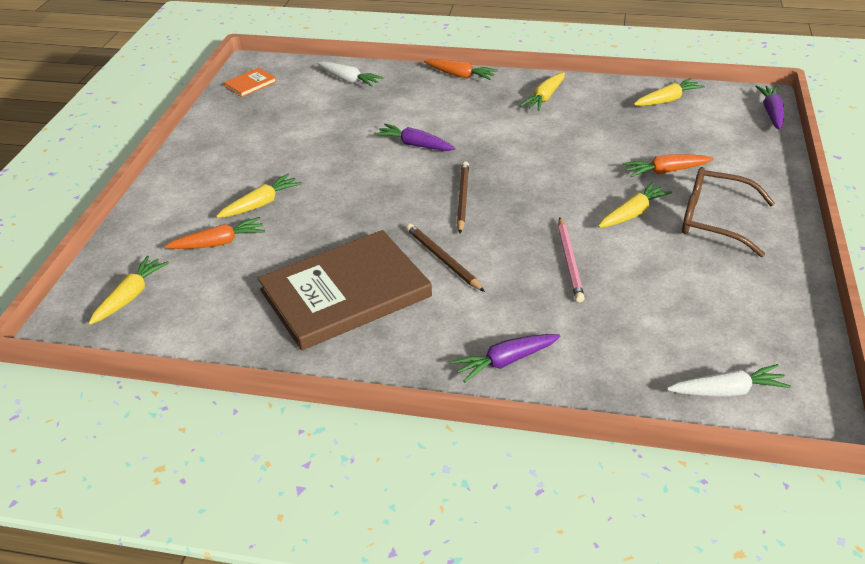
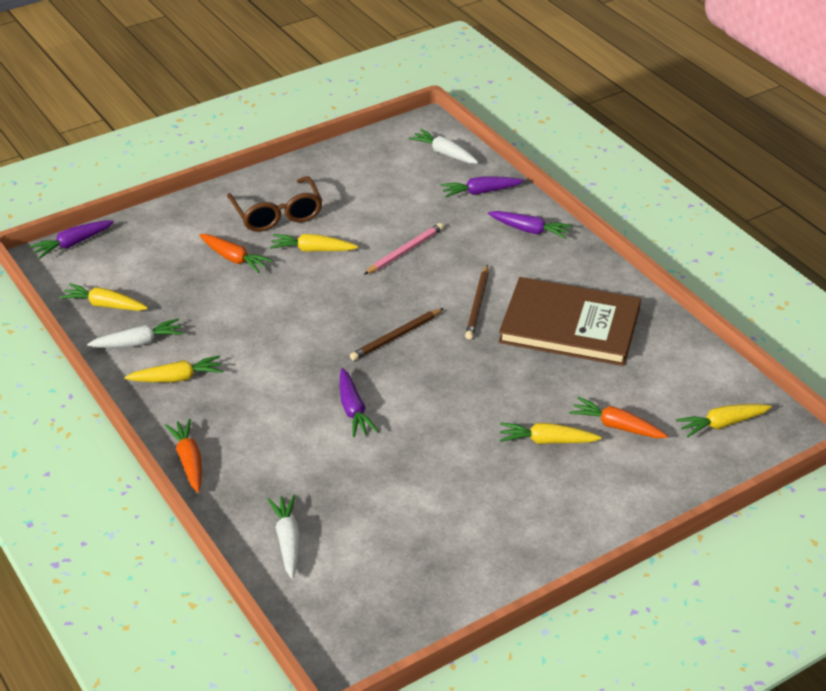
camera: 135 degrees left, 0 degrees up
(250, 84) = (385, 619): orange book -> none
(604, 97) = (138, 342): none -> white carrot
(615, 370) = (480, 192): none -> purple carrot

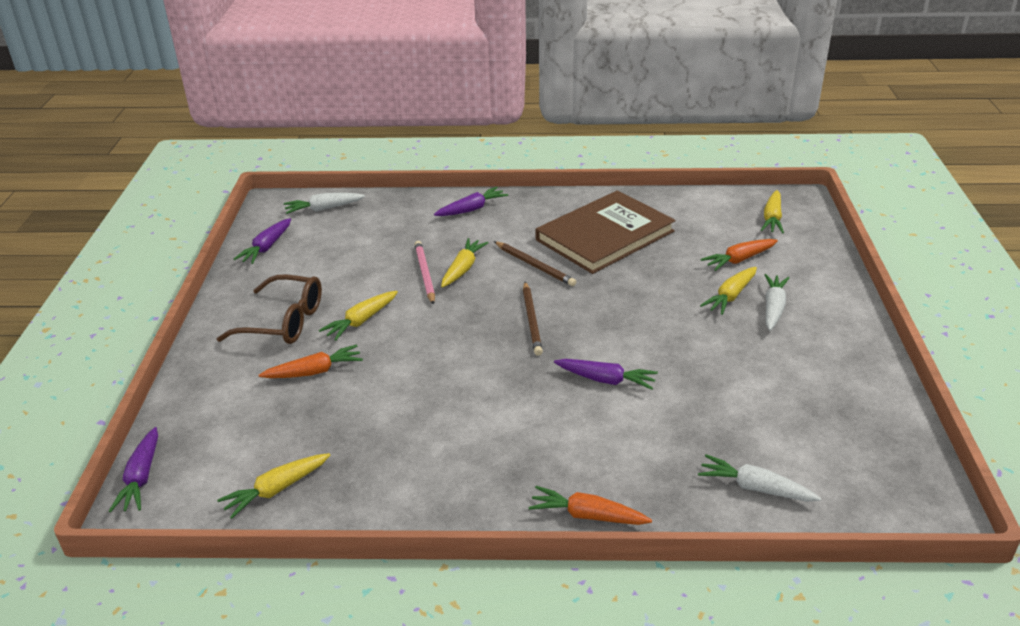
camera: 55 degrees left, 5 degrees down
(138, 342) = (366, 486): white carrot -> white carrot (773, 308)
(177, 378) = (452, 478): yellow carrot -> yellow carrot (463, 269)
(480, 192) = (396, 212): purple carrot -> purple carrot (266, 247)

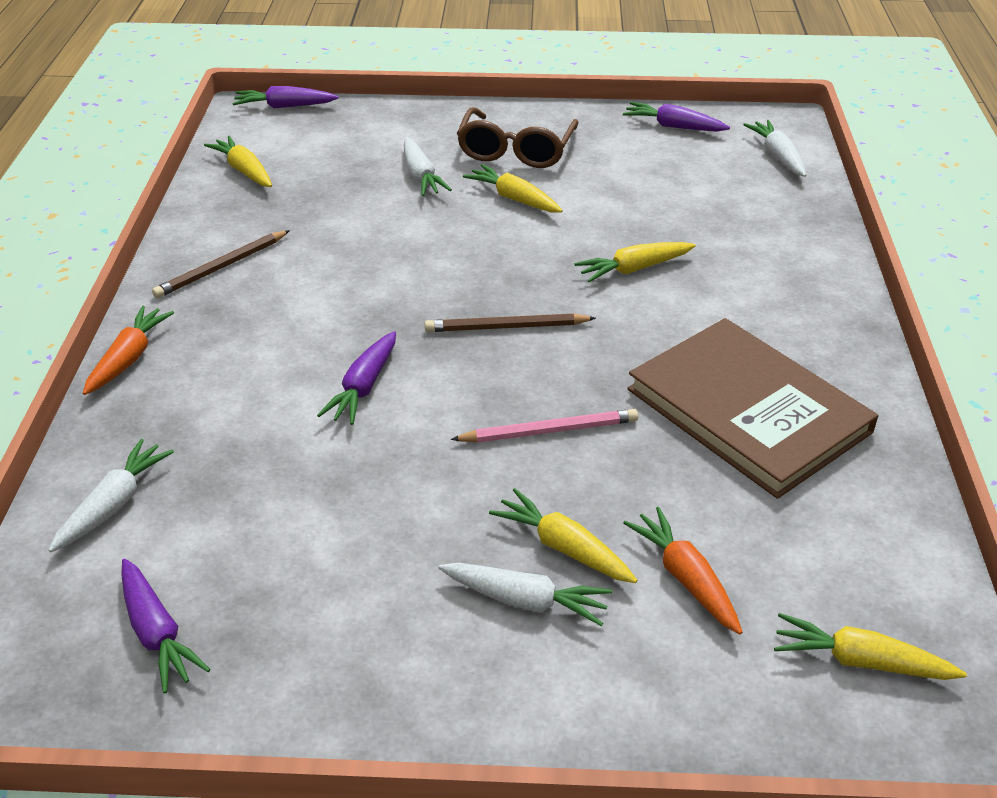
camera: 90 degrees right, 5 degrees up
(314, 371) = (421, 176): orange carrot -> white carrot
(424, 274) = (619, 239): pink pencil -> pink pencil (549, 430)
(463, 269) = (634, 269): yellow carrot -> yellow carrot turned 135 degrees clockwise
(471, 209) = (805, 275): purple carrot -> purple carrot (157, 633)
(535, 265) = (647, 333): brown pencil -> brown pencil (222, 267)

